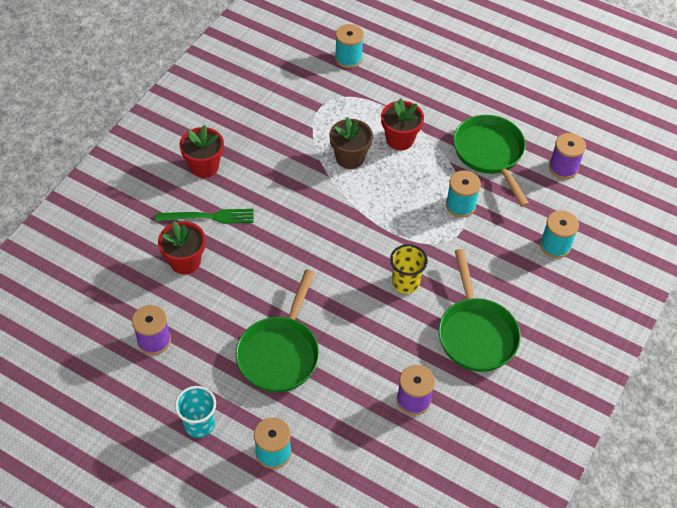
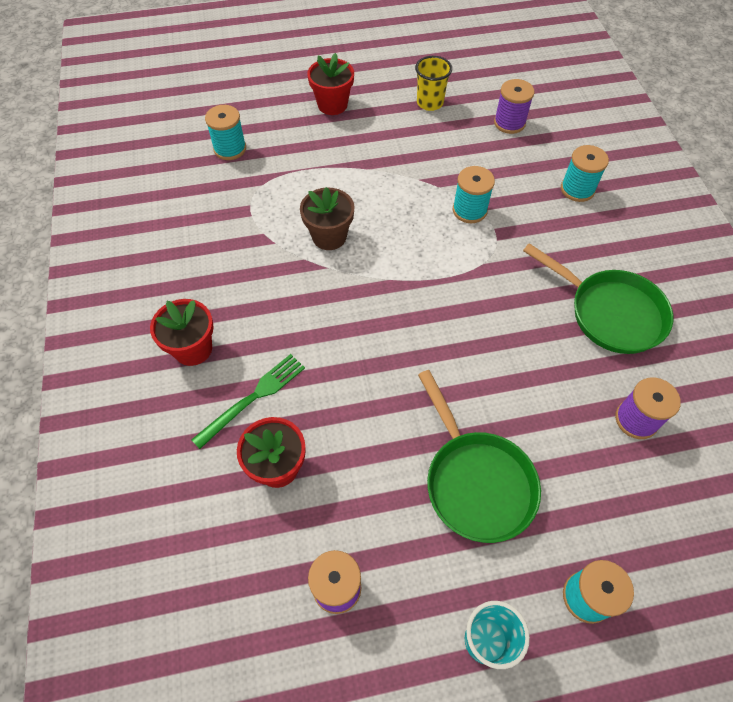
camera: 40 degrees left, 5 degrees up
(400, 139) = (355, 189): red flower pot -> red flower pot (332, 105)
(405, 283) = (504, 314): yellow cup -> yellow cup (430, 103)
(490, 154) = (443, 150): green pan -> none

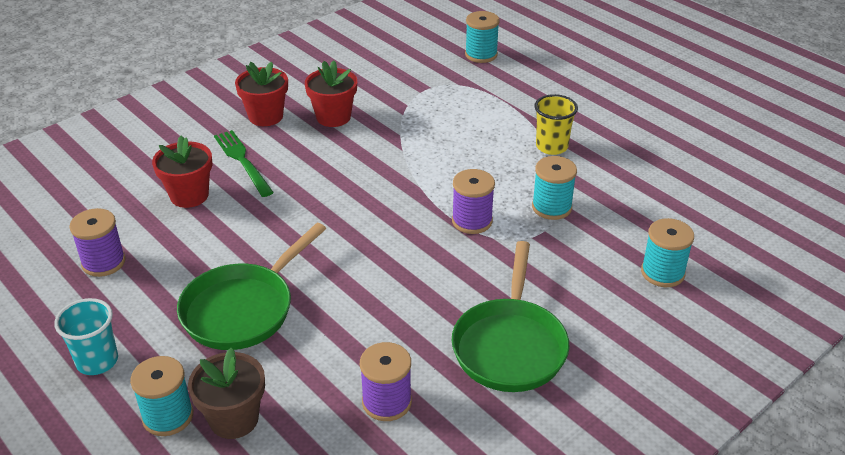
camera: 60 degrees right, 20 degrees down
(253, 398) = (242, 161): green fork -> green fork turned 135 degrees counterclockwise
(329, 236) = (436, 138): brown flower pot -> brown flower pot (234, 419)
(332, 105) = (595, 84): red flower pot -> red flower pot (333, 117)
(430, 103) = (668, 136): yellow cup -> yellow cup (551, 146)
(509, 123) = (705, 195): purple spool -> purple spool (472, 221)

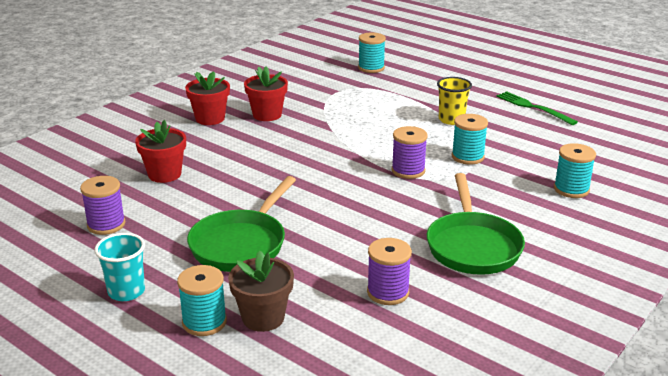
camera: 10 degrees left, 10 degrees down
(242, 161) = (201, 148): green fork -> green fork (533, 107)

